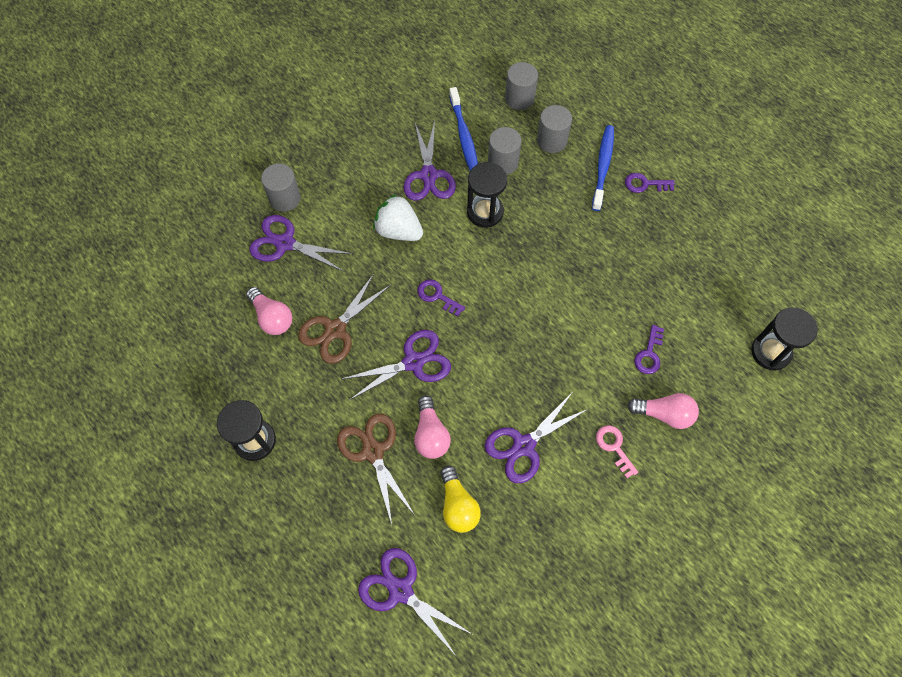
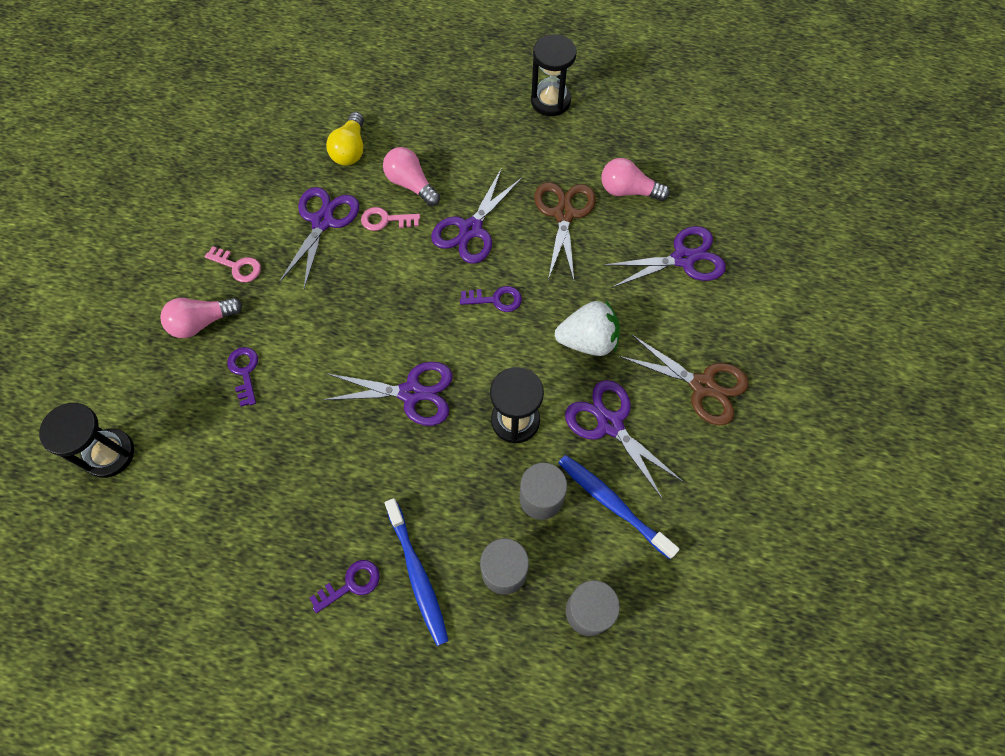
camera: 145 degrees right, 0 degrees up
(285, 198) = (729, 301): grey cylinder -> none
(373, 451) = (450, 146): brown scissors -> brown scissors (702, 385)
(400, 591) = (356, 77): purple scissors -> purple scissors (411, 393)
(458, 505) = (350, 149): yellow light bulb -> yellow light bulb turned 120 degrees counterclockwise
(473, 414) = (385, 220): none -> pink key

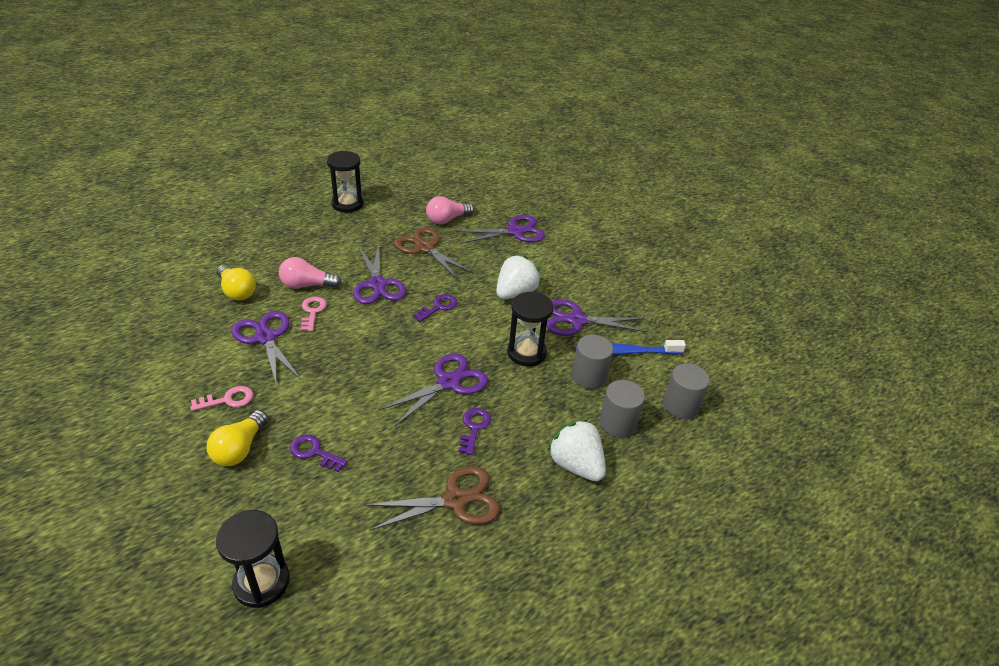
camera: 50 degrees left, 25 degrees down
(202, 322) = (239, 449): pink light bulb -> yellow light bulb
(351, 584) = (545, 503): purple key -> purple key (474, 427)
(385, 220) = (312, 312): pink key -> pink key turned 135 degrees clockwise
(417, 575) = (576, 465): blue toothbrush -> white strawberry
(683, 258) = (515, 231): purple scissors -> purple scissors turned 45 degrees clockwise
(702, 385) = (596, 275): brown scissors -> brown scissors (455, 500)

